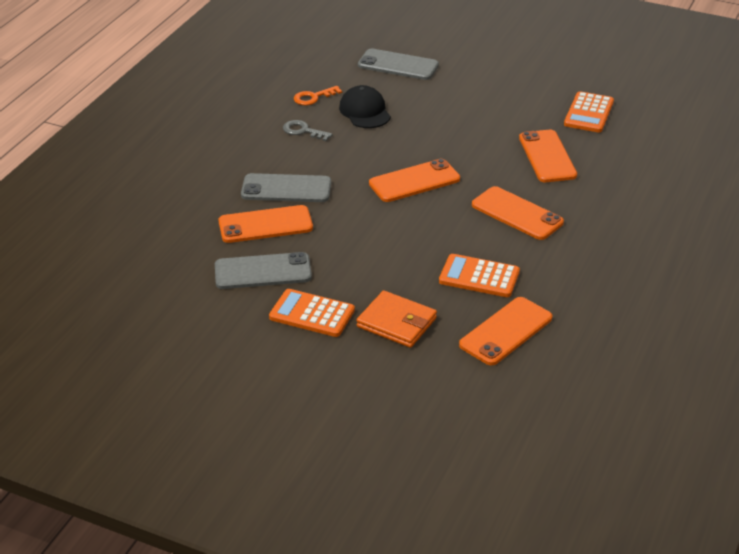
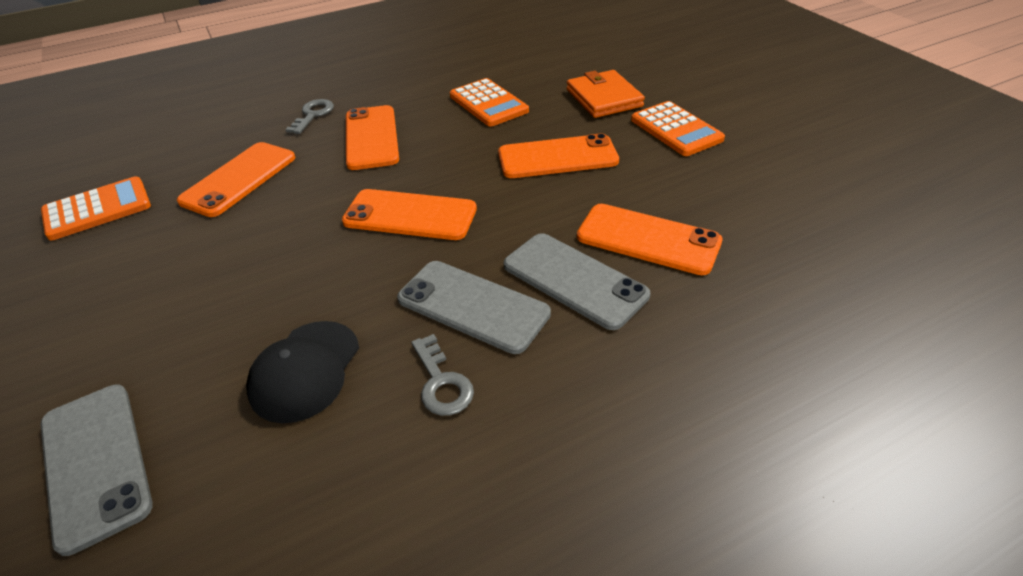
camera: 140 degrees left, 5 degrees up
(263, 272) = (696, 185): grey phone -> grey phone (473, 306)
(313, 97) = (332, 465): orange key -> none
(506, 331) = (524, 65): orange phone -> orange phone (557, 157)
(588, 211) = (313, 115): none -> grey key

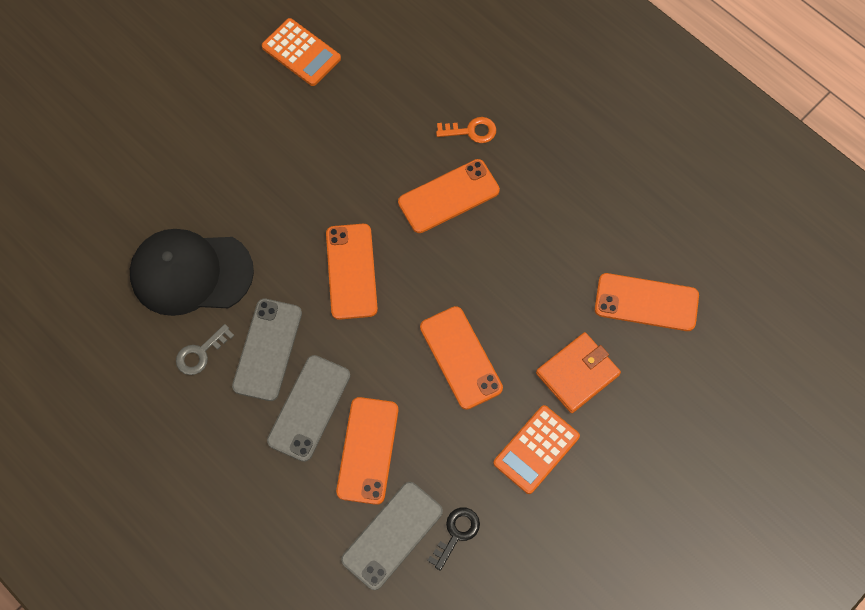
camera: 70 degrees right, 25 degrees up
(95, 463) = (108, 201): grey phone -> grey phone (392, 535)
(239, 179) = (362, 126): orange phone -> orange phone (646, 302)
(305, 371) = (191, 273): black cap -> black cap, size x1.58
(313, 115) = (471, 131): grey key -> orange key
(488, 103) = (535, 272): orange calculator -> none
(764, 191) = (456, 533): none -> black key

